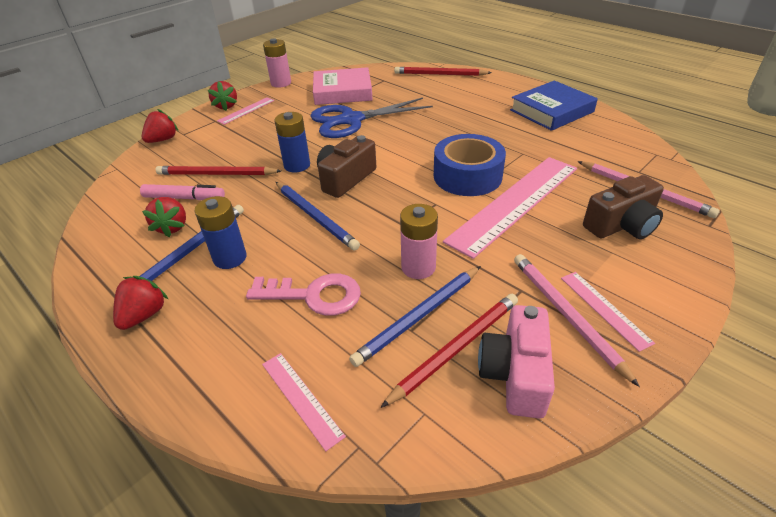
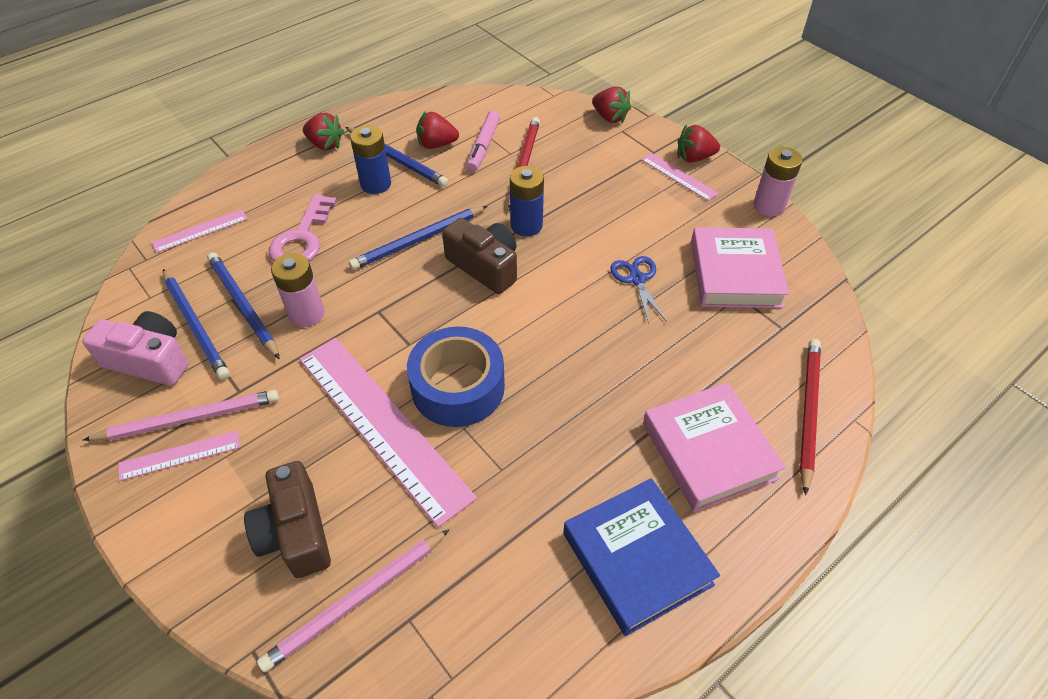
camera: 95 degrees right, 10 degrees up
(351, 120) = (637, 279): blue scissors -> blue scissors, size x0.50
(456, 348) = (196, 326): red pencil -> blue pencil
(476, 96) = (708, 451): none -> pink book

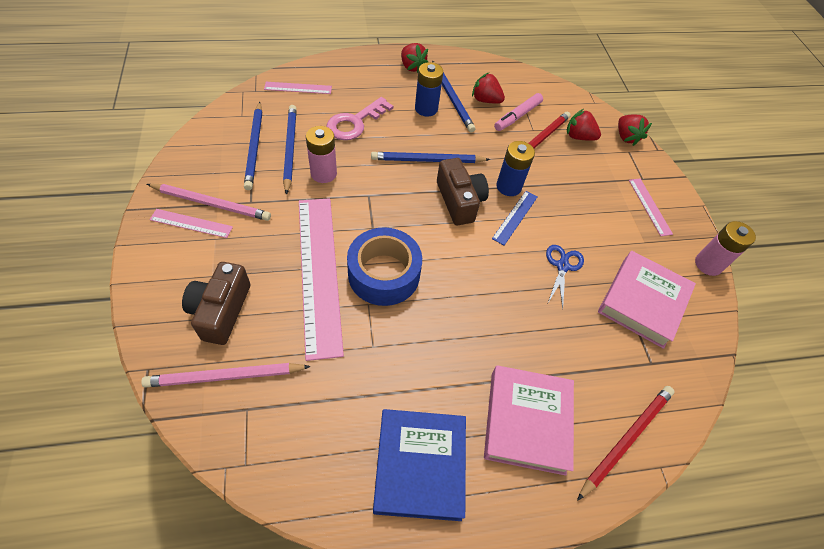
camera: 25 degrees right, 5 degrees up
(150, 360) = (215, 155): pink camera -> none
(555, 254) = (515, 217): none -> blue ruler
(694, 158) = (672, 198): red strawberry -> red strawberry (578, 137)

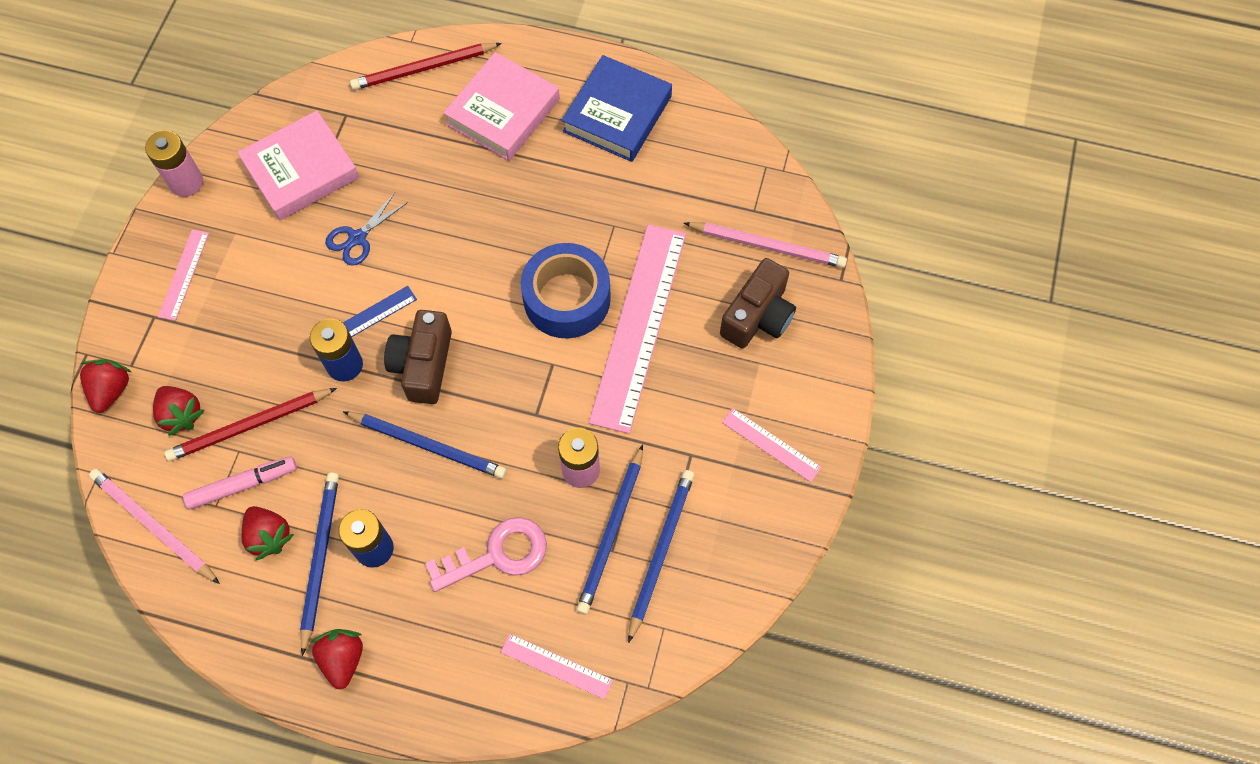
camera: 150 degrees left, 10 degrees up
(211, 203) = (740, 468): pink pencil -> pink pencil (154, 526)

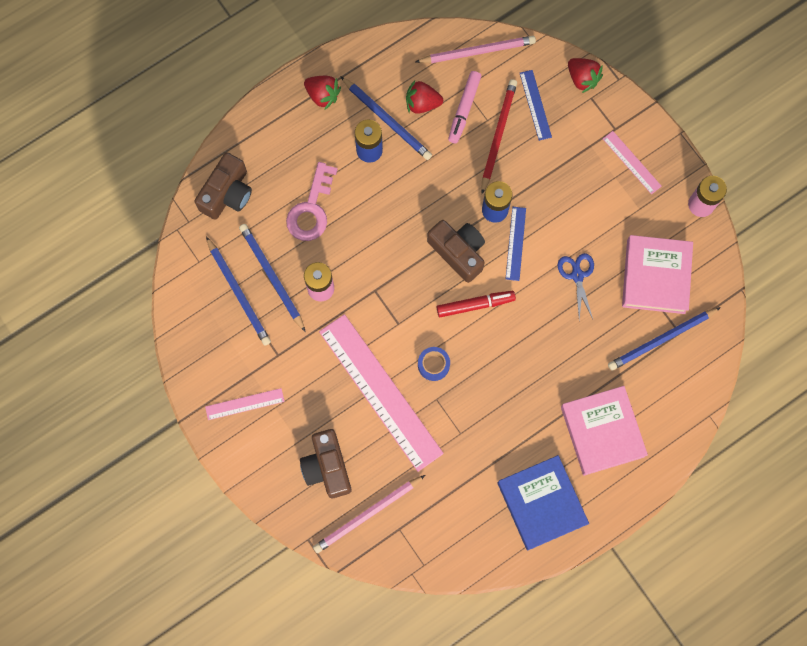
camera: 130 degrees right, 10 degrees up
(181, 415) = (535, 105): red strawberry -> blue ruler
(424, 69) = (678, 407): red pencil -> none
(428, 445) = (405, 219): blue pencil -> blue pencil (662, 339)
(469, 307) = (475, 305): none -> red marker
(556, 666) = (227, 193): pink ruler -> brown camera
(567, 298) = (433, 365): blue tape -> blue tape, size x0.48

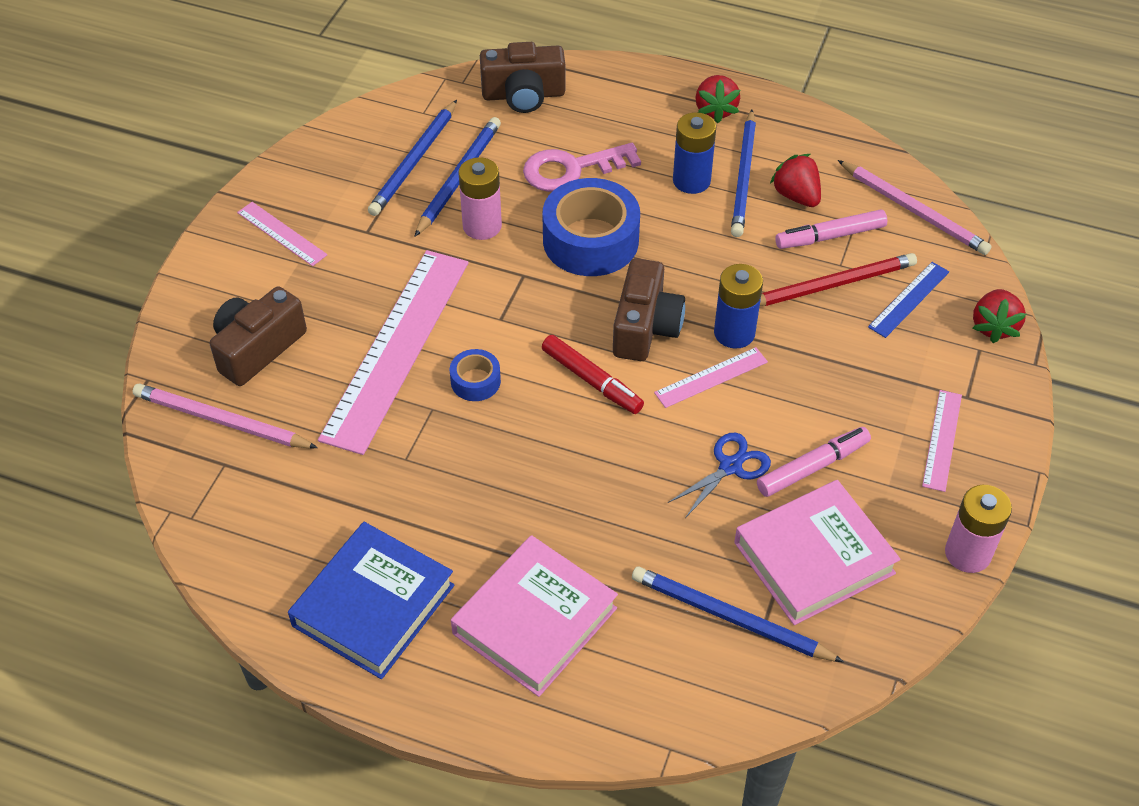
camera: 55 degrees right, 25 degrees down
(375, 237) = (590, 240): none -> blue tape
(516, 243) = (711, 377): blue ruler -> pink ruler
(605, 236) = (812, 467): none -> pink marker

